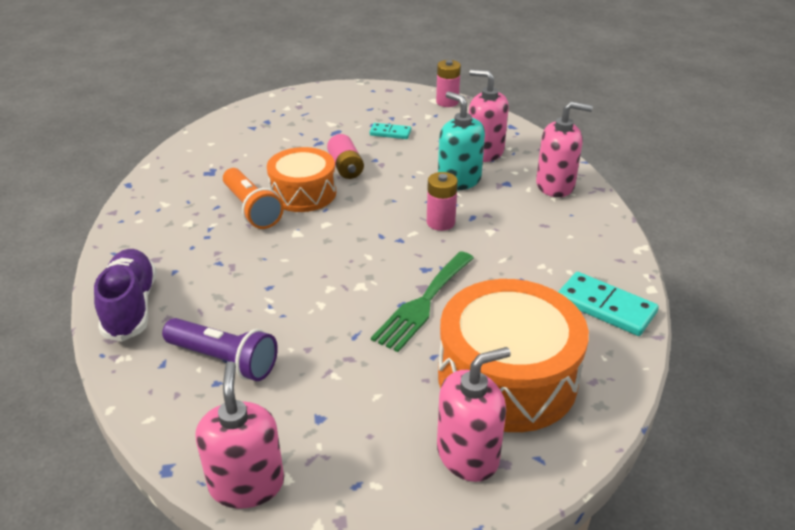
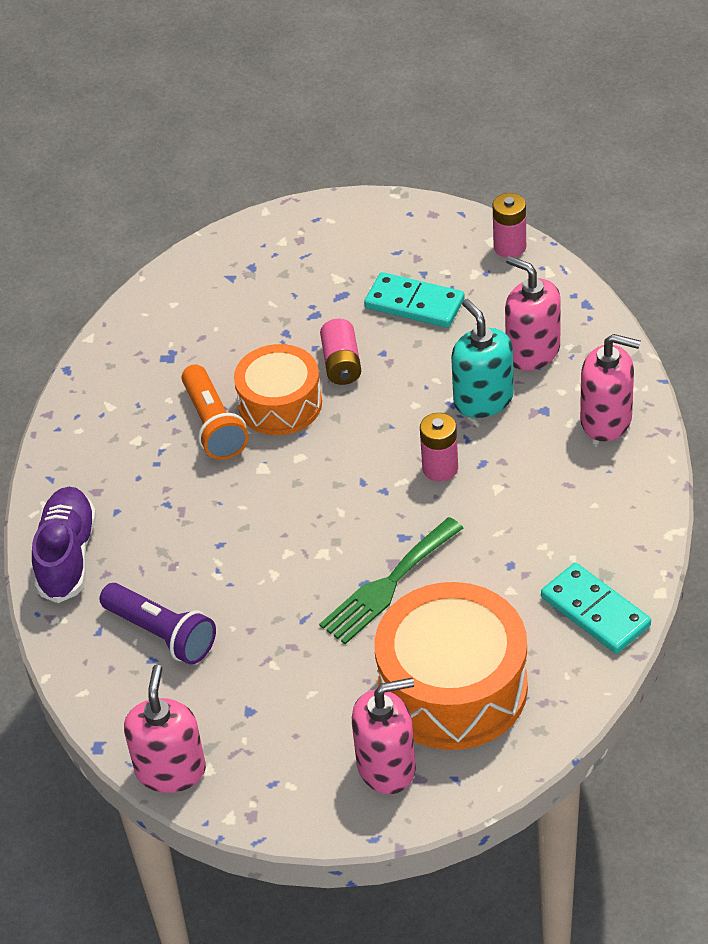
camera: 15 degrees right, 10 degrees up
(390, 133) = (414, 304): turquoise domino -> turquoise domino, size x1.70

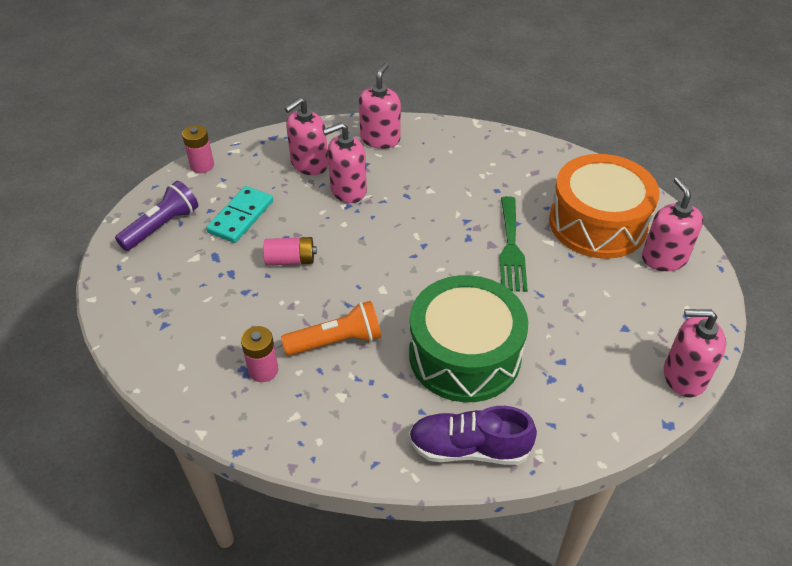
camera: 90 degrees left, 0 degrees up
(162, 634) = (555, 380): purple flashlight -> purple flashlight (162, 226)
(198, 545) = (465, 355): none -> green drum
(280, 404) = (323, 298): orange drum -> none
(388, 584) = (511, 248): green fork -> green fork turned 45 degrees clockwise
(440, 468) = (408, 215): pink battery -> pink battery (263, 370)
(483, 400) = (348, 190): turquoise soap dispenser -> pink soap dispenser
(595, 611) = (536, 158): turquoise domino -> none

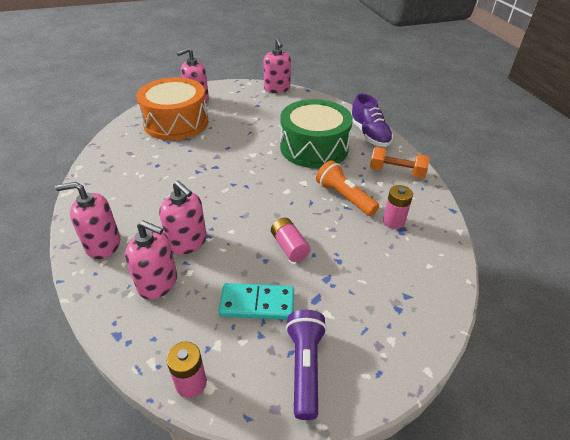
camera: 115 degrees left, 5 degrees down
(162, 226) = (305, 366): purple flashlight -> purple flashlight turned 75 degrees clockwise
(352, 430) = (396, 172): none -> orange dumbbell
(511, 248) = (216, 148): green fork -> none

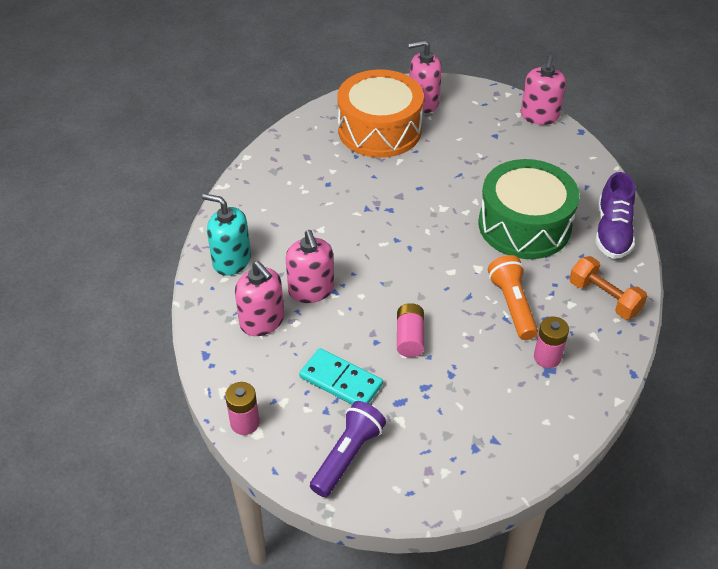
camera: 30 degrees right, 5 degrees up
(103, 245) = (231, 261): pink soap dispenser -> turquoise soap dispenser

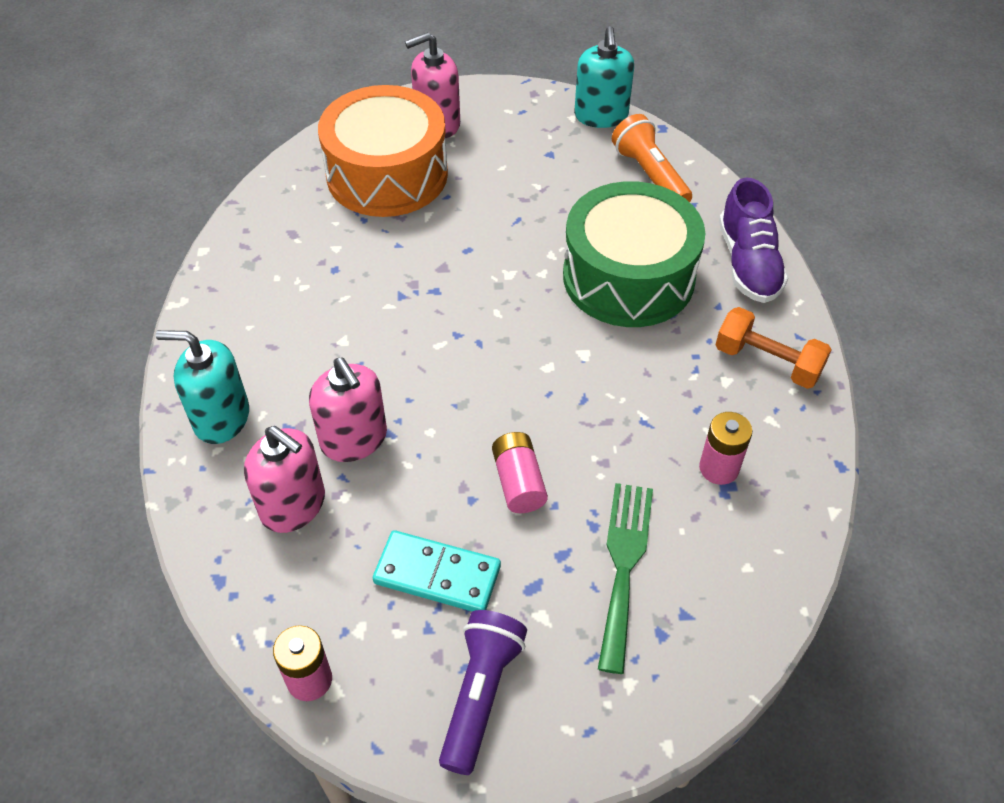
camera: 15 degrees left, 5 degrees up
(463, 402) = (624, 565): none -> green fork
(512, 305) = (647, 399): orange flashlight -> orange flashlight (649, 175)
(539, 116) = (601, 115): pink soap dispenser -> turquoise soap dispenser

